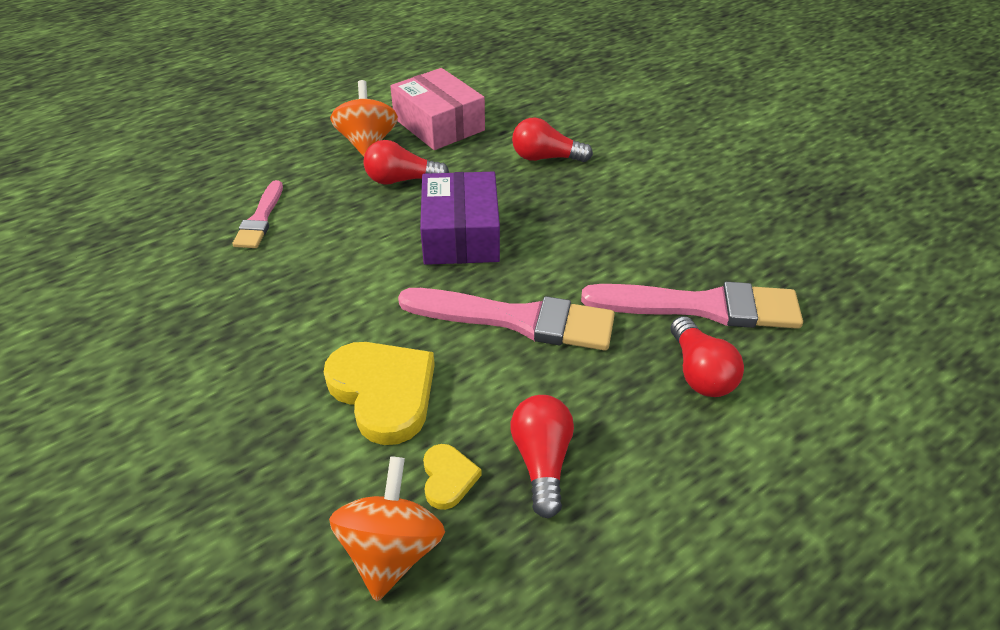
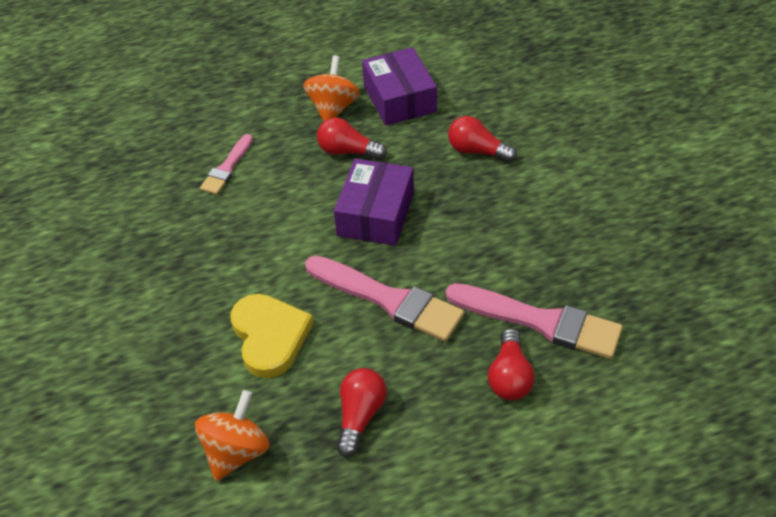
camera: 20 degrees right, 5 degrees up
(439, 124) = (399, 98): pink box -> purple box
(448, 478) = (291, 411): yellow heart -> none

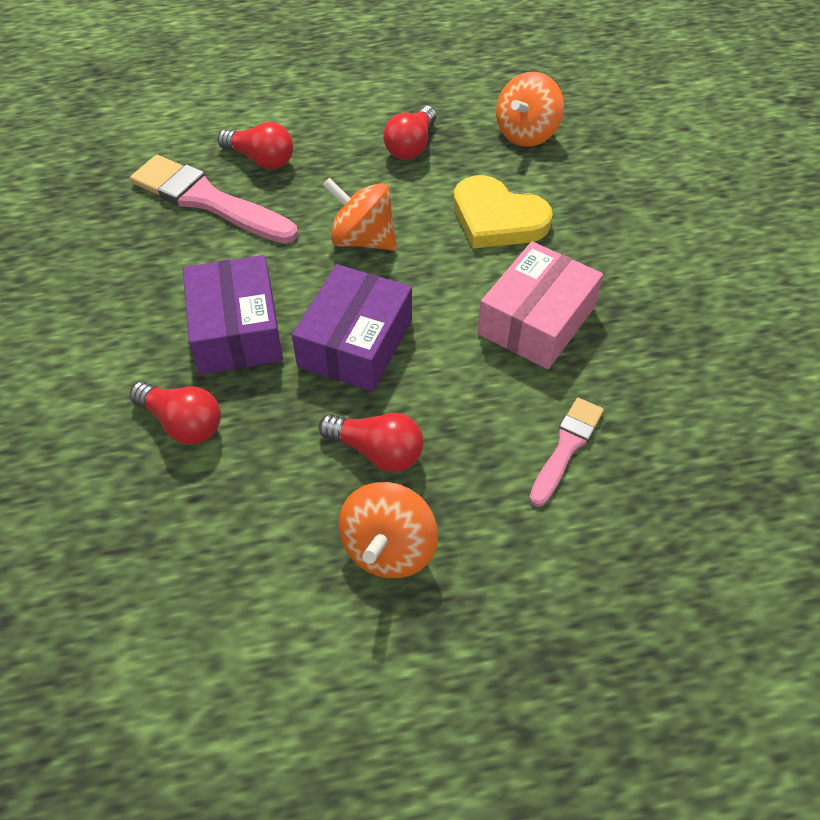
camera: 175 degrees left, 5 degrees up
(240, 247) = (536, 320): none -> pink box
(270, 336) = (497, 218): yellow heart -> yellow heart turned 45 degrees counterclockwise
(388, 299) = (362, 239): pink brush -> orange spinning top
(399, 98) = (268, 553): purple box -> purple box (236, 330)
(509, 377) = (261, 159): red light bulb -> red light bulb turned 105 degrees clockwise

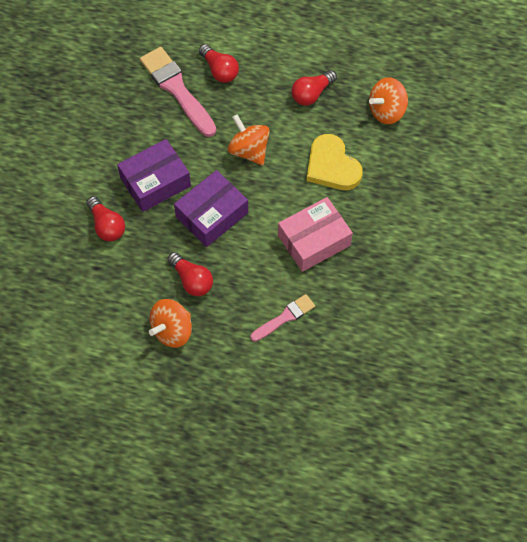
camera: 25 degrees right, 10 degrees up
(236, 330) = (155, 182): purple box -> purple box turned 45 degrees clockwise

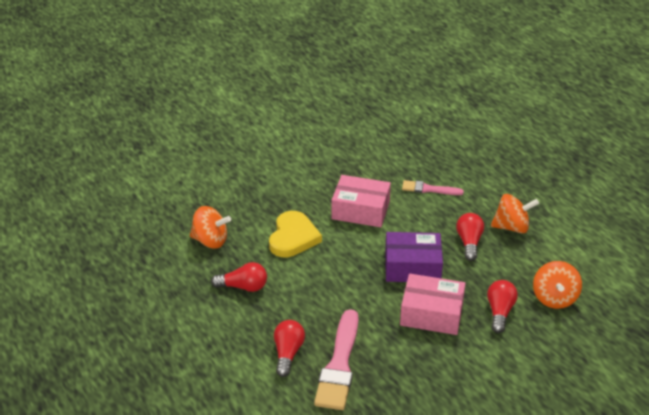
camera: 135 degrees left, 25 degrees down
(155, 182) = (431, 314): purple box -> pink box
(249, 150) = (337, 285): orange spinning top -> orange spinning top (554, 298)

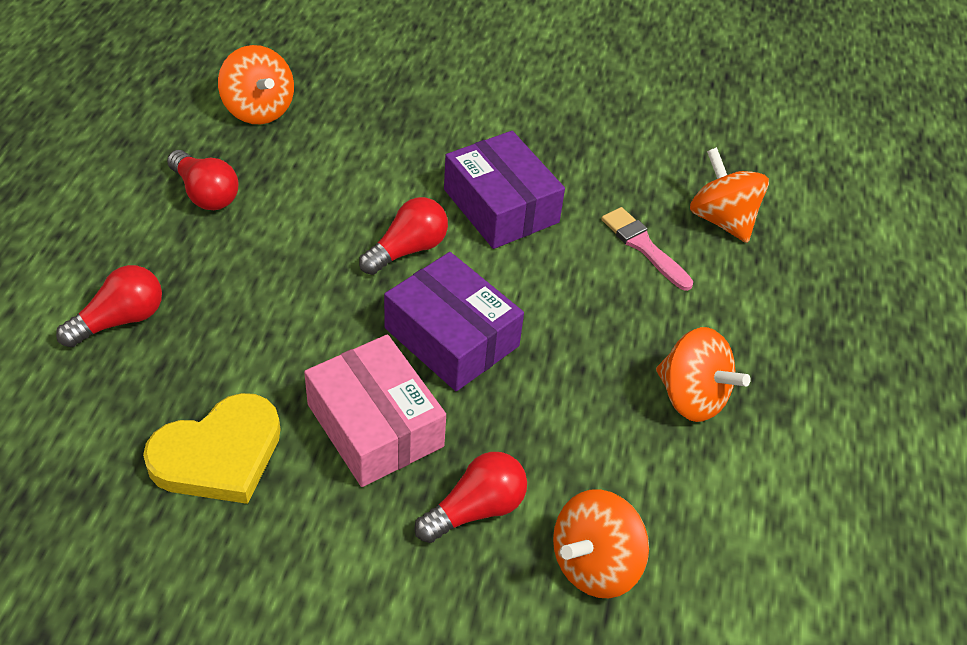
camera: 40 degrees right, 10 degrees up
(293, 237) = (359, 177): yellow heart -> yellow heart (219, 454)
(339, 365) = (152, 389): pink brush -> none
(360, 210) = (501, 206): pink box -> purple box
(440, 161) = (721, 219): none -> orange spinning top
(469, 242) = (588, 368): red light bulb -> red light bulb (408, 249)

